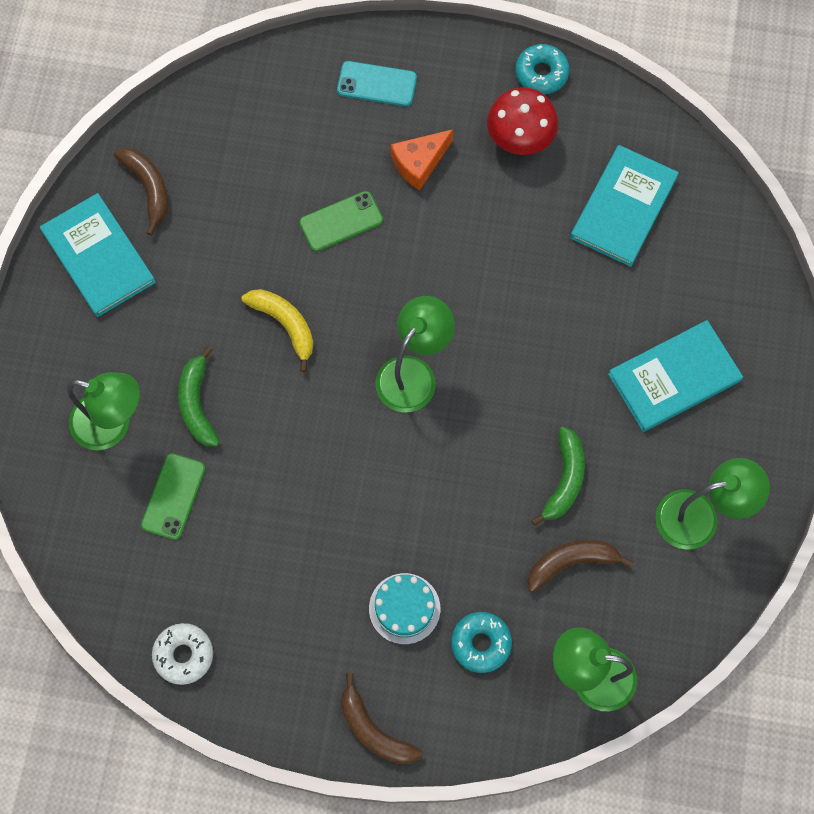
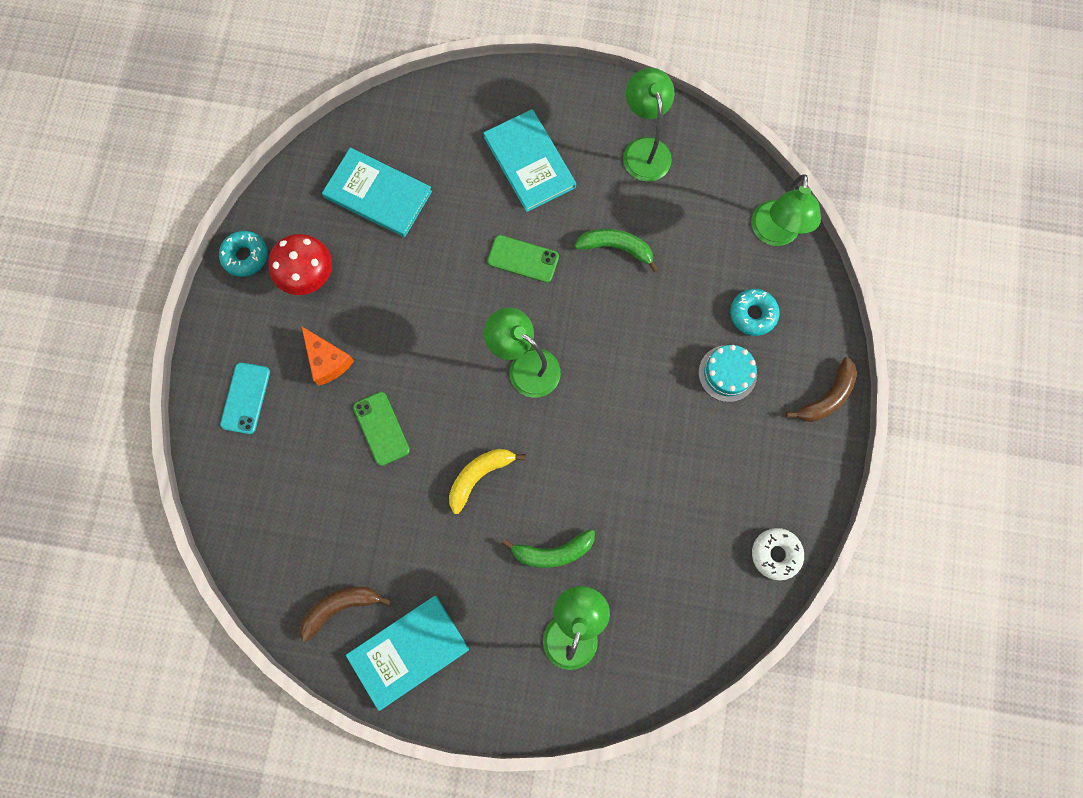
camera: 90 degrees left, 5 degrees up
(173, 496) = (638, 569): green phone -> green phone (523, 259)
(571, 563) = (685, 245): brown banana -> none

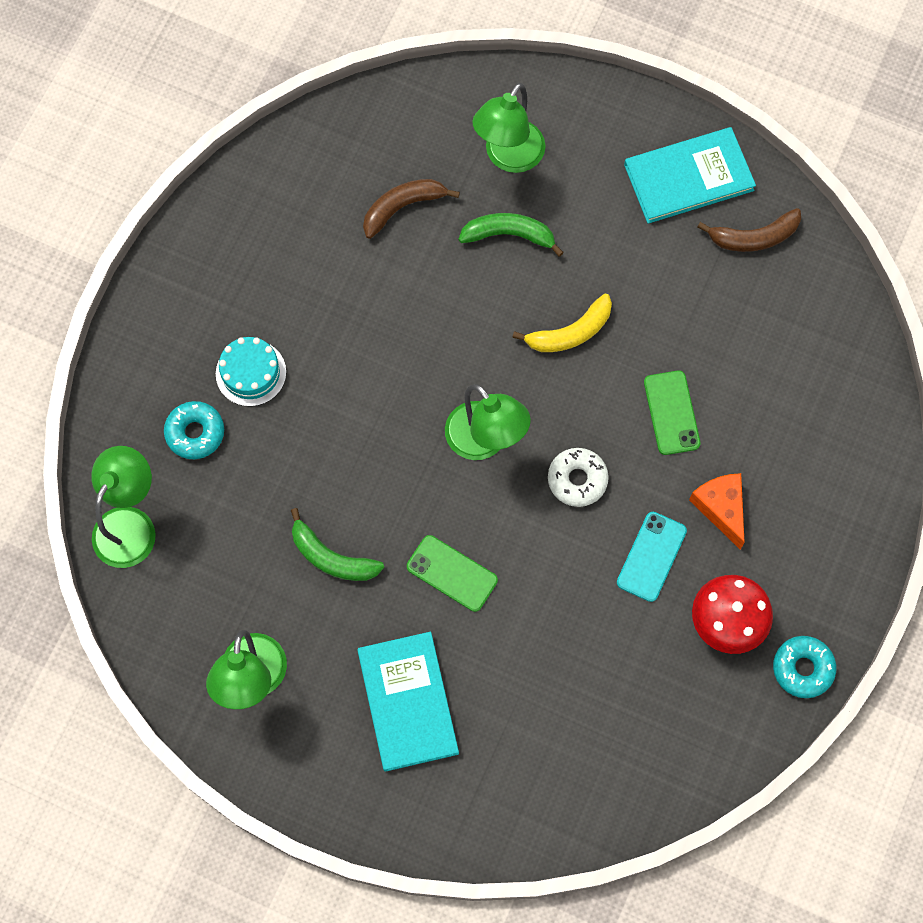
camera: 165 degrees left, 5 degrees down
(245, 398) = (827, 488): turquoise phone -> turquoise phone (651, 556)
(378, 194) = (616, 709): turquoise book -> none
(775, 554) = (269, 174): white donut -> white donut (577, 480)
(826, 397) = (147, 318): brown banana -> brown banana (403, 207)

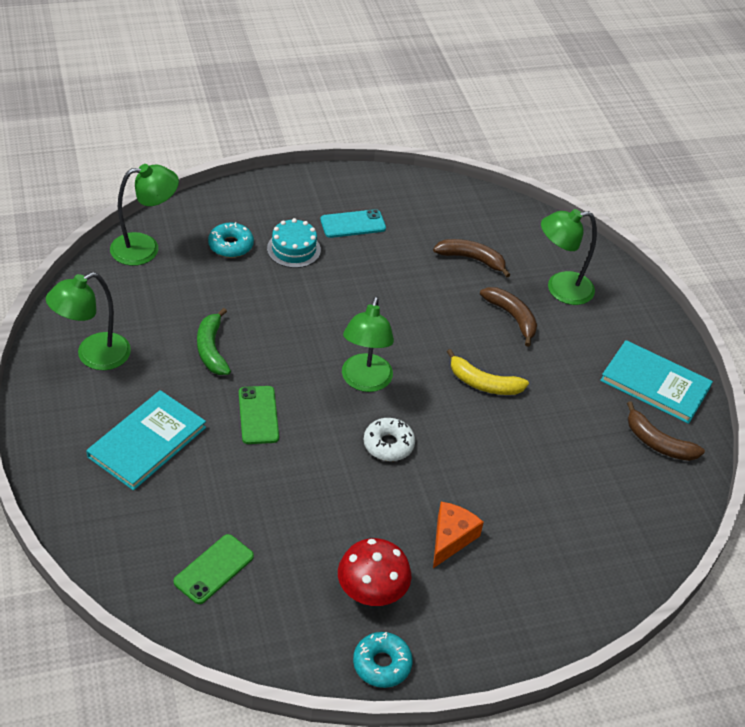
camera: 45 degrees right, 25 degrees down
(509, 235) = (512, 317): green banana -> brown banana
(651, 556) = (376, 518): turquoise phone -> turquoise phone (353, 224)
(671, 413) = (488, 469): green phone -> green phone (214, 569)

